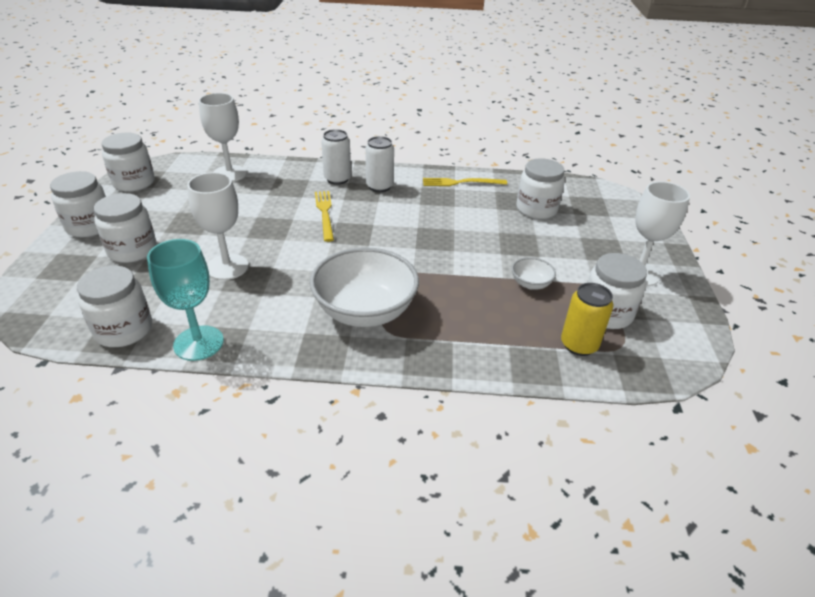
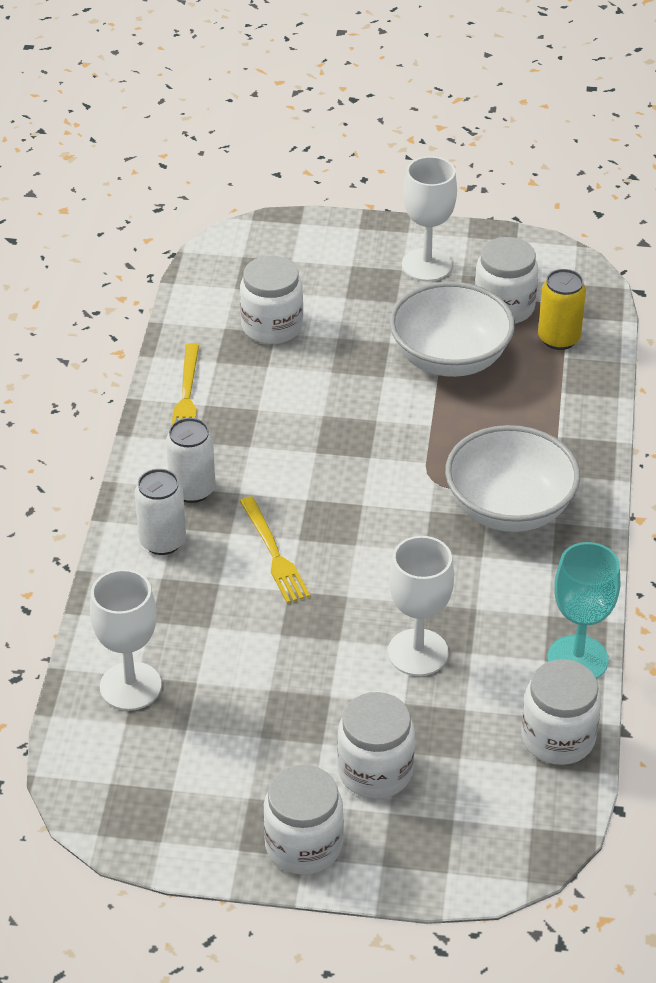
camera: 85 degrees left, 5 degrees up
(134, 182) = (153, 820): white jar -> none
(325, 213) = (274, 553): yellow fork -> yellow fork turned 105 degrees counterclockwise
(530, 284) = (450, 358): white bowl -> white bowl, size x2.24

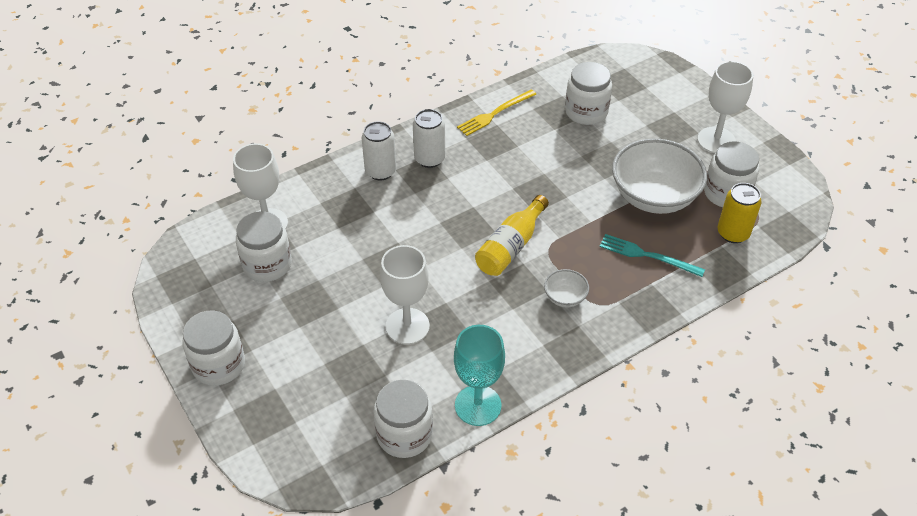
camera: 50 degrees right, 5 degrees up
(274, 553) = (418, 219): yellow fork -> none
(375, 771) = (300, 363): white jar -> white jar (267, 264)
(397, 505) = (511, 246): none -> yellow bottle
(509, 508) = (565, 297): white bowl -> white bowl, size x0.45
(521, 415) = (647, 256): none -> turquoise fork

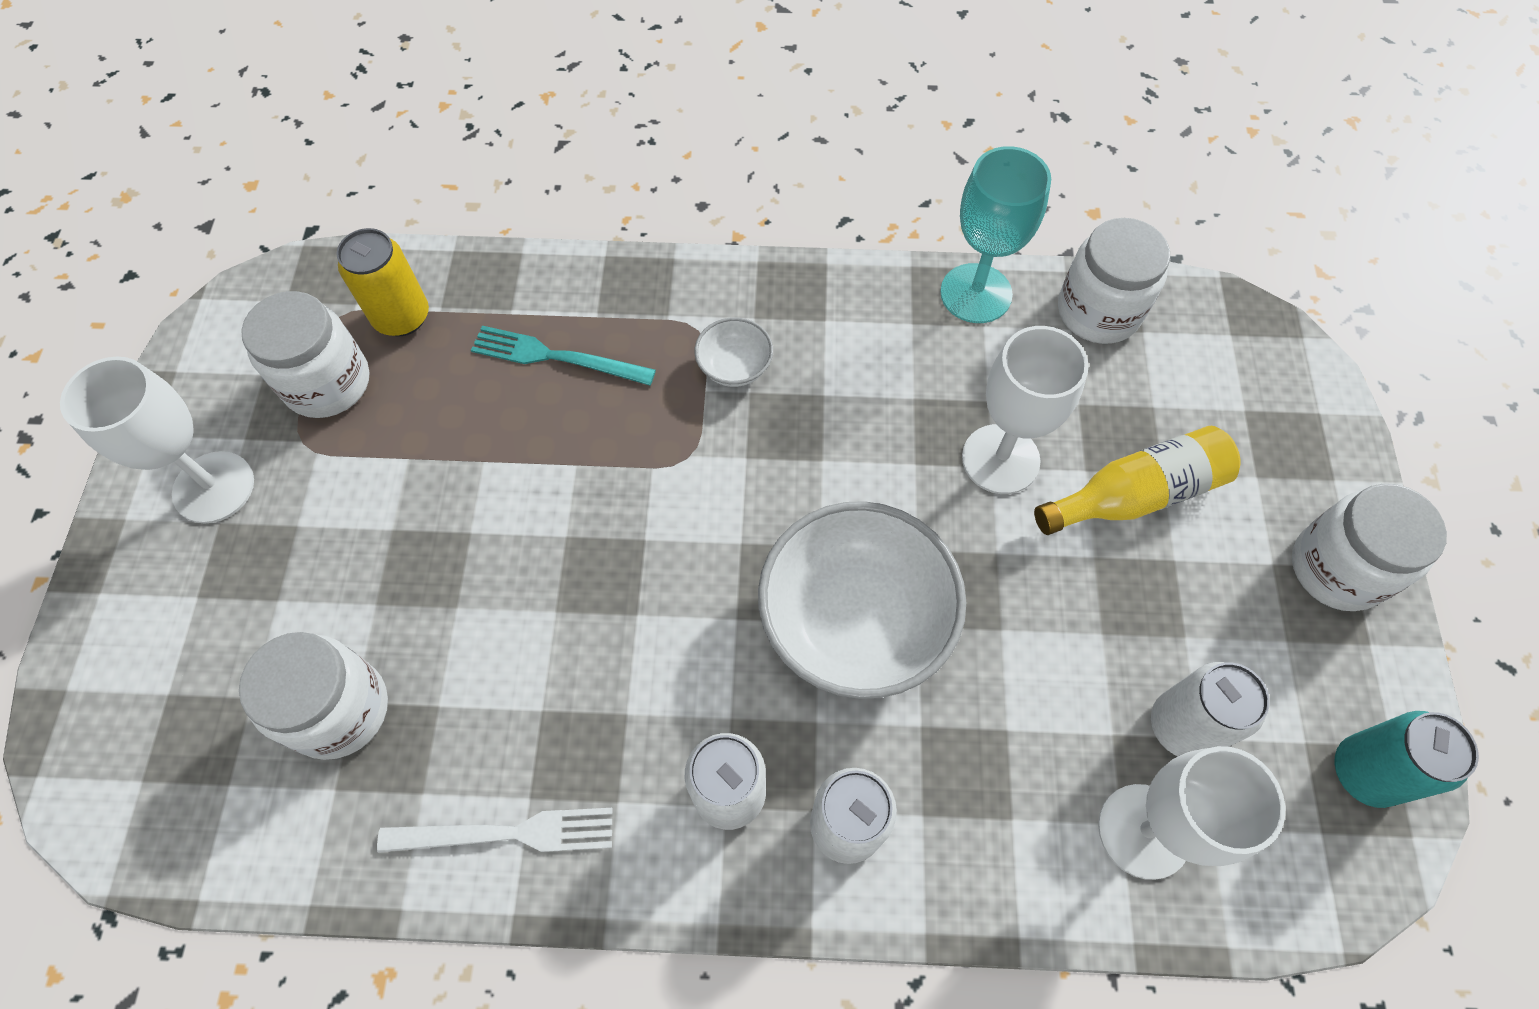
camera: 145 degrees left, 15 degrees up
(182, 287) = (1364, 772): none -> turquoise can
(267, 264) = (1182, 726): white jar -> white can
(495, 114) = (506, 833): yellow fork -> white fork
(511, 246) = (740, 498): yellow bottle -> yellow bottle (1136, 494)
(647, 256) = (556, 357): turquoise fork -> turquoise fork turned 135 degrees clockwise
(654, 196) = (435, 447): white bowl -> white bowl (855, 621)

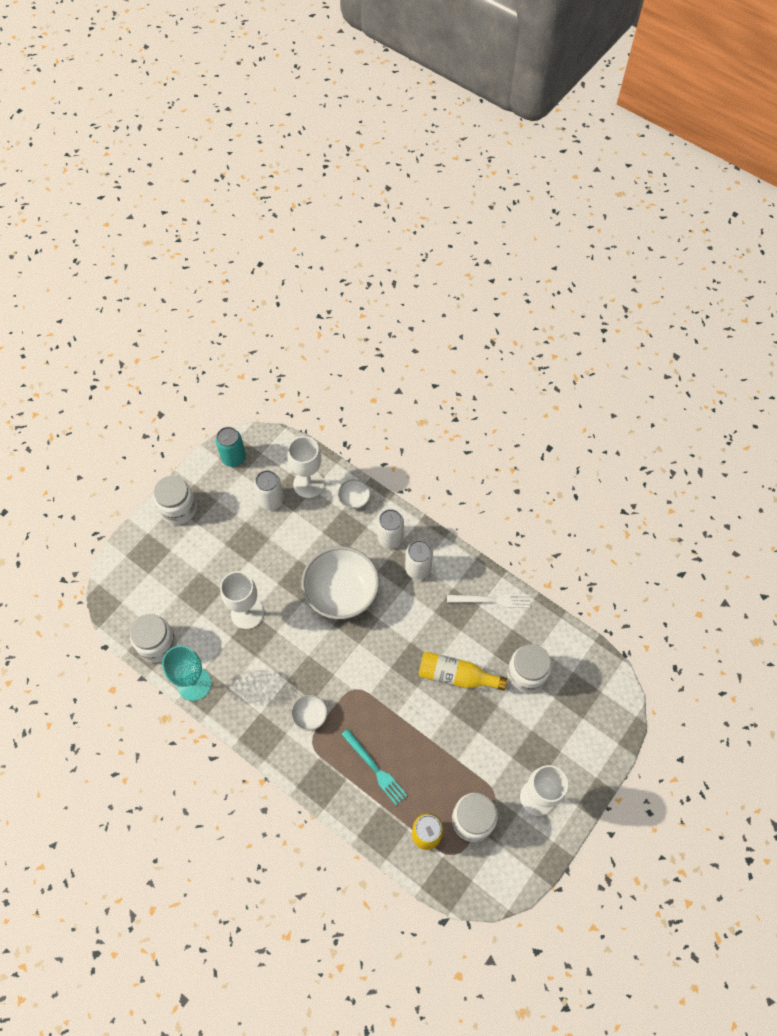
camera: 145 degrees left, 0 degrees up
(506, 833) = (491, 600): white fork -> white fork turned 150 degrees clockwise
(1008, 870) = (354, 499): none -> white bowl
(1136, 494) = (215, 571): yellow bottle -> yellow bottle (456, 676)

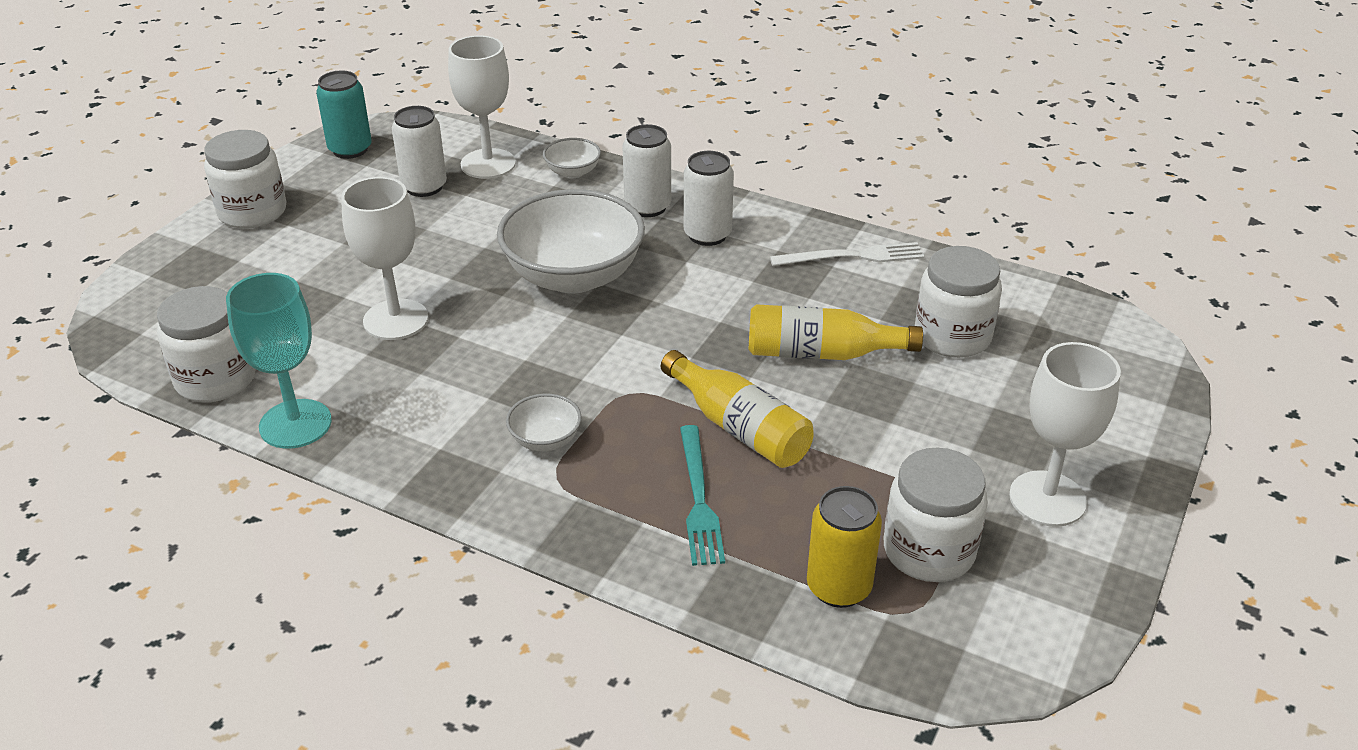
camera: 10 degrees left, 25 degrees down
(375, 768) = (699, 499): turquoise fork -> turquoise fork turned 45 degrees clockwise
(403, 723) = (739, 428): none -> yellow bottle

